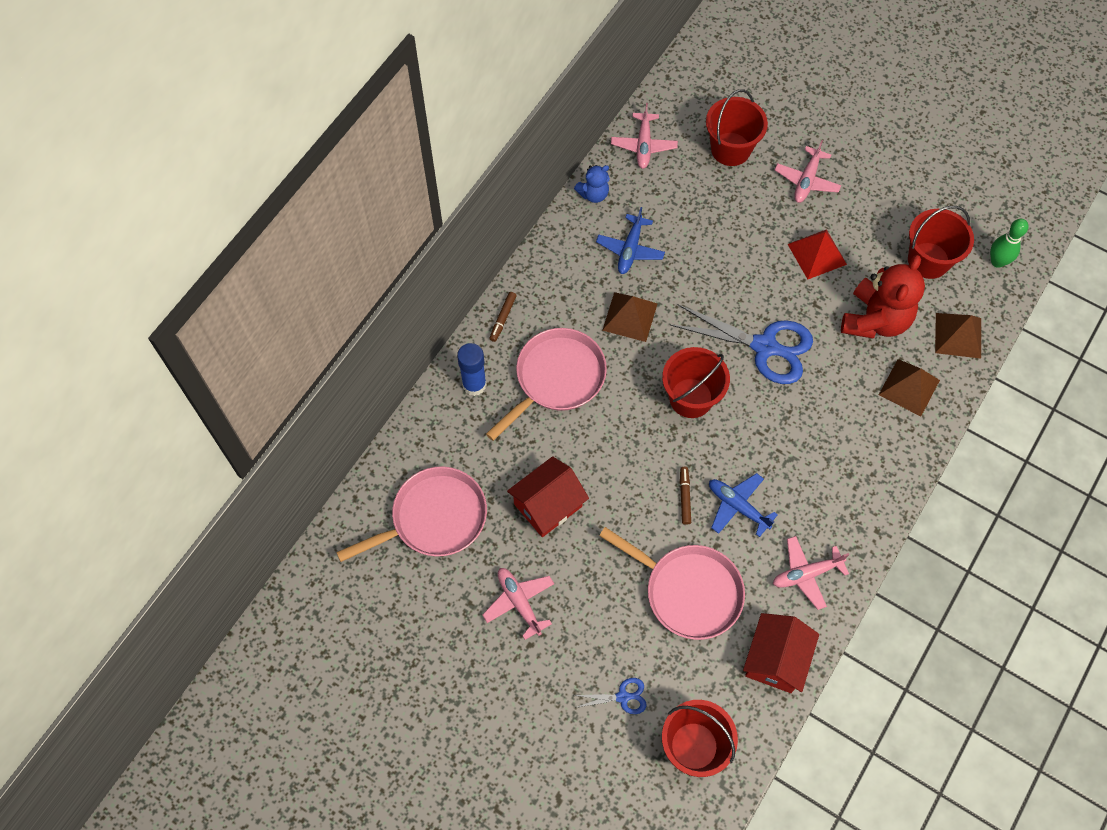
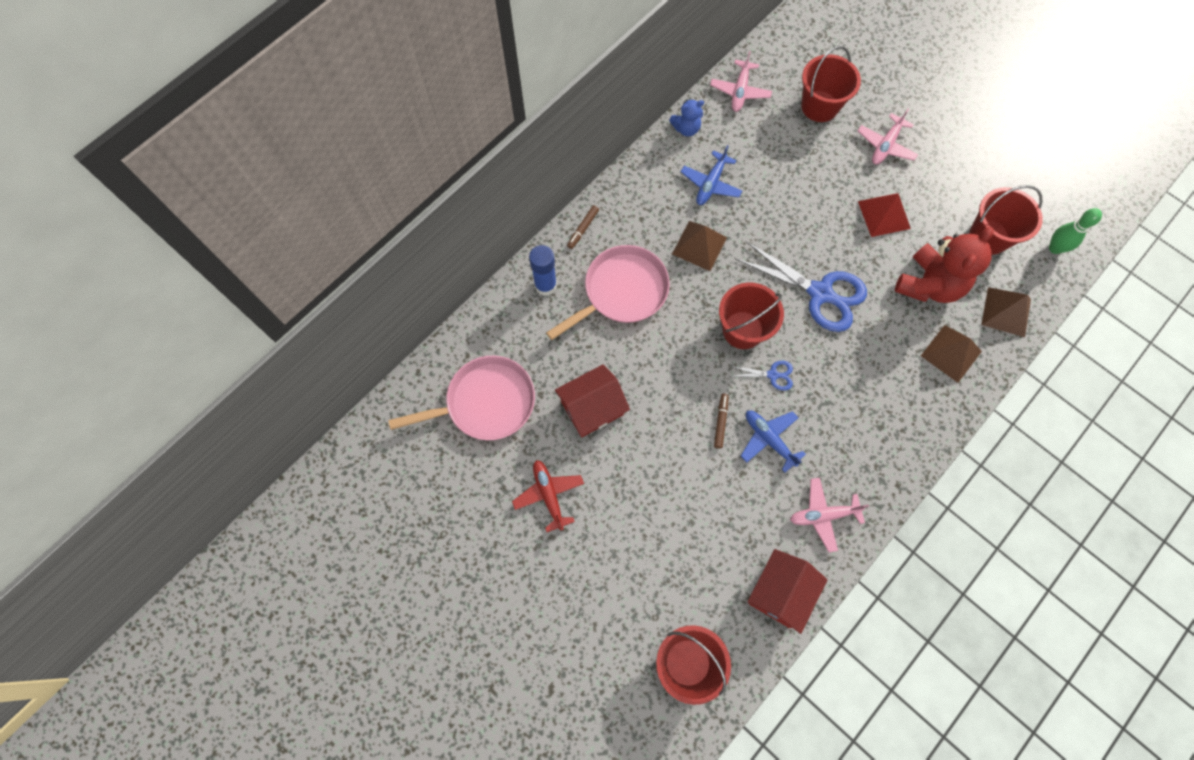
camera: 10 degrees right, 5 degrees up
(519, 602) = (549, 495): pink plane -> red plane
(623, 697) = (629, 602): blue scissors -> blue scissors (773, 375)
(688, 591) = (708, 512): pink pan -> none

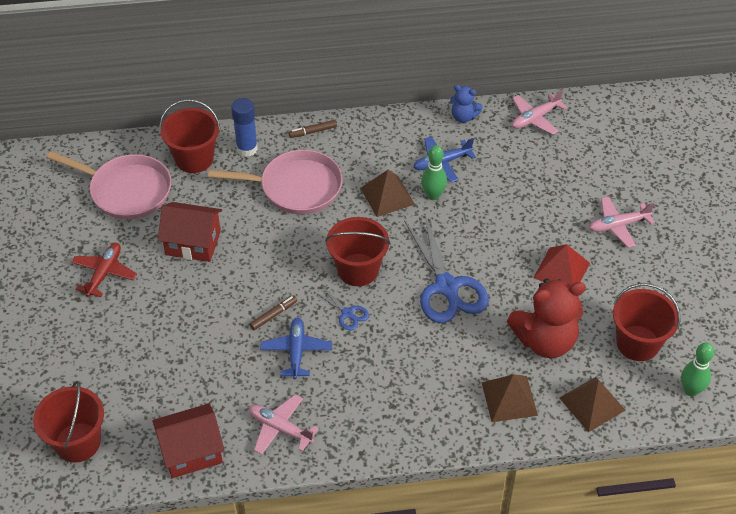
camera: 40 degrees right, 20 degrees down
(732, 219) = (433, 195): none -> green bowling pin
(819, 106) = (591, 166): red bucket -> red bucket (194, 159)

